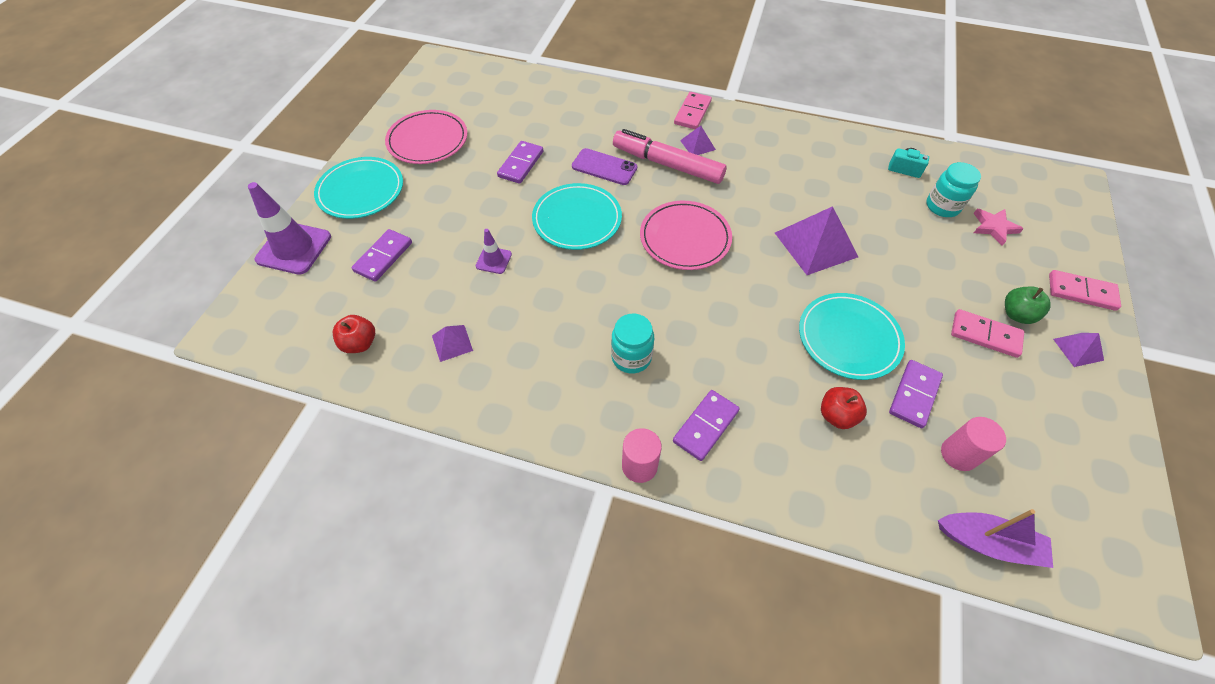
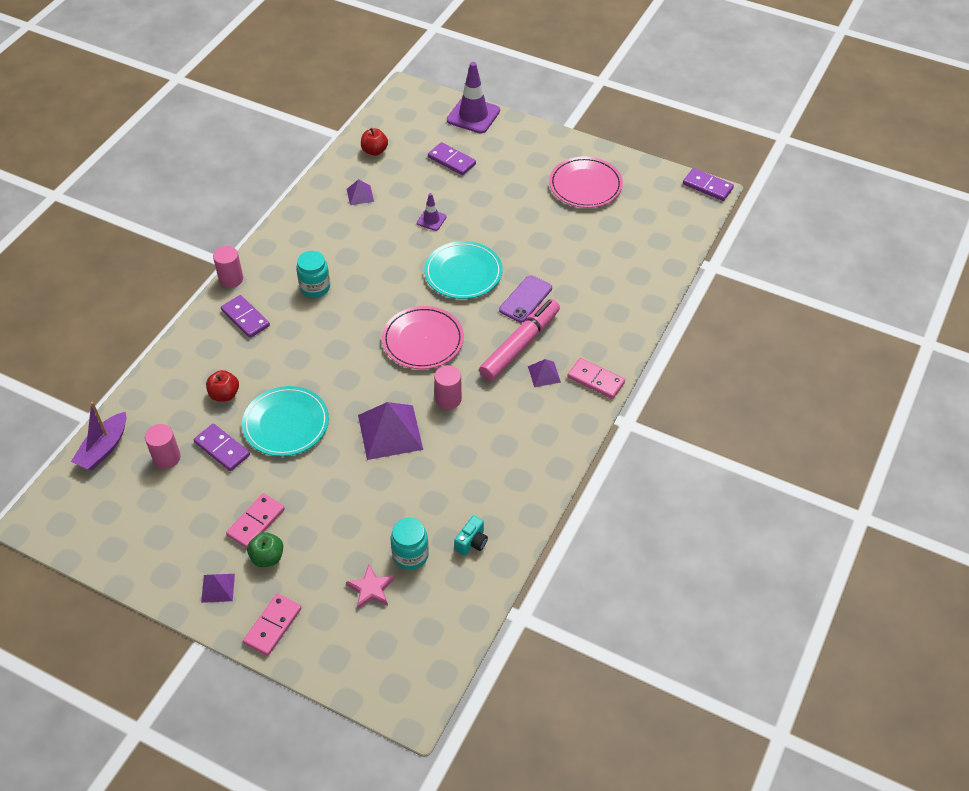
camera: 100 degrees right, 5 degrees down
(361, 191) = (528, 147): turquoise plate -> none
(521, 164) = (541, 243): purple domino -> purple domino (707, 186)
(755, 206) = (448, 399): none -> pink cylinder

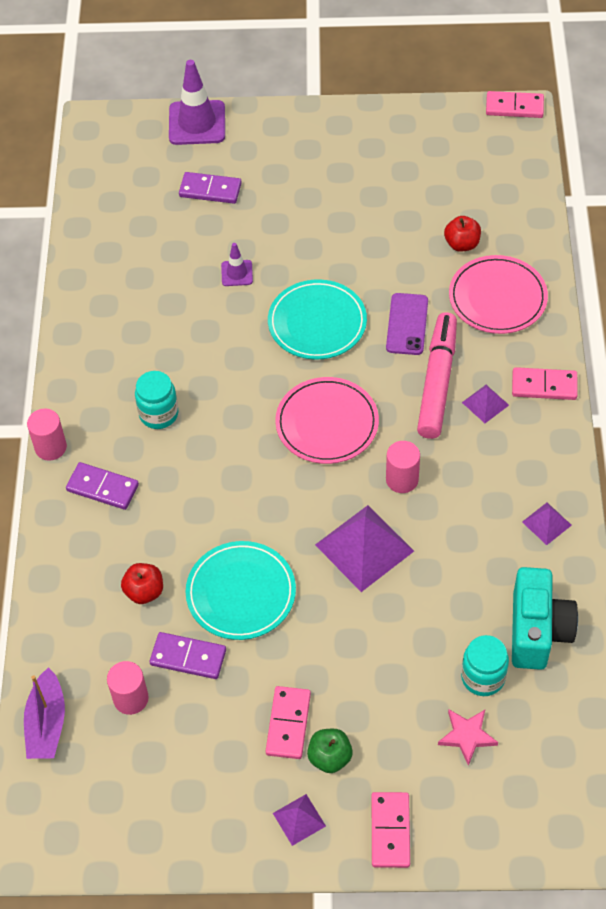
camera: 25 degrees left, 5 degrees up
(360, 195) = (132, 277): purple pyramid -> purple pyramid (546, 523)
(374, 151) = (111, 214): red apple -> red apple (462, 244)
(472, 542) = (537, 631): turquoise camera -> turquoise camera, size x2.06
(585, 185) = (382, 159): pink plate -> pink plate (497, 298)
(707, 186) = (514, 107): purple domino -> pink domino

